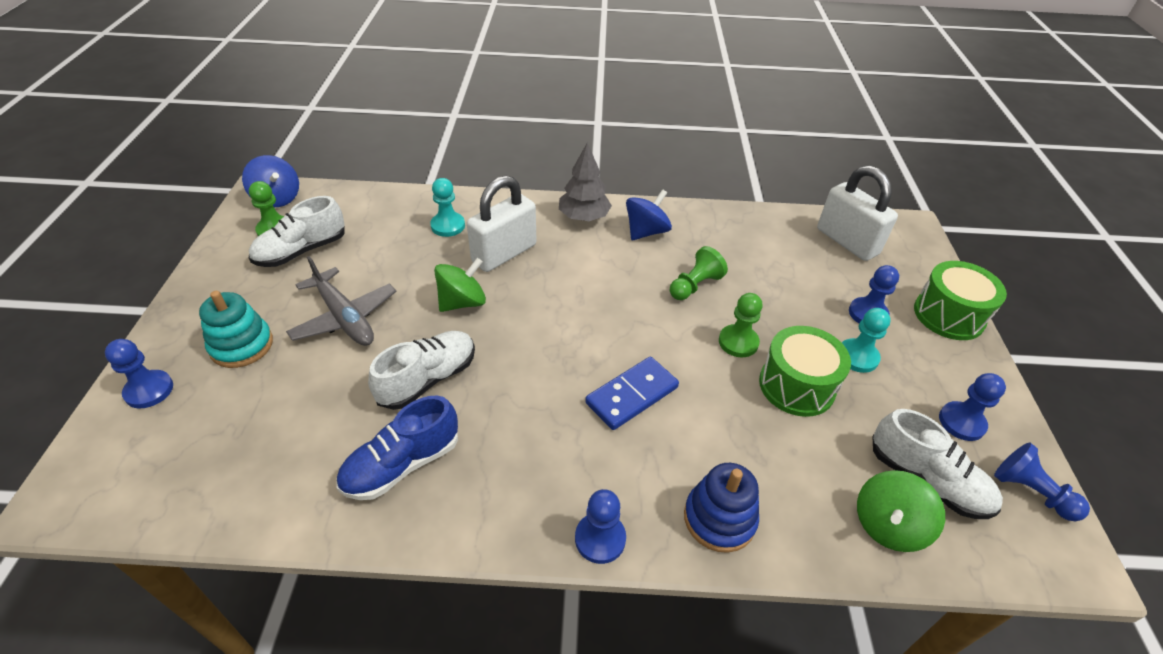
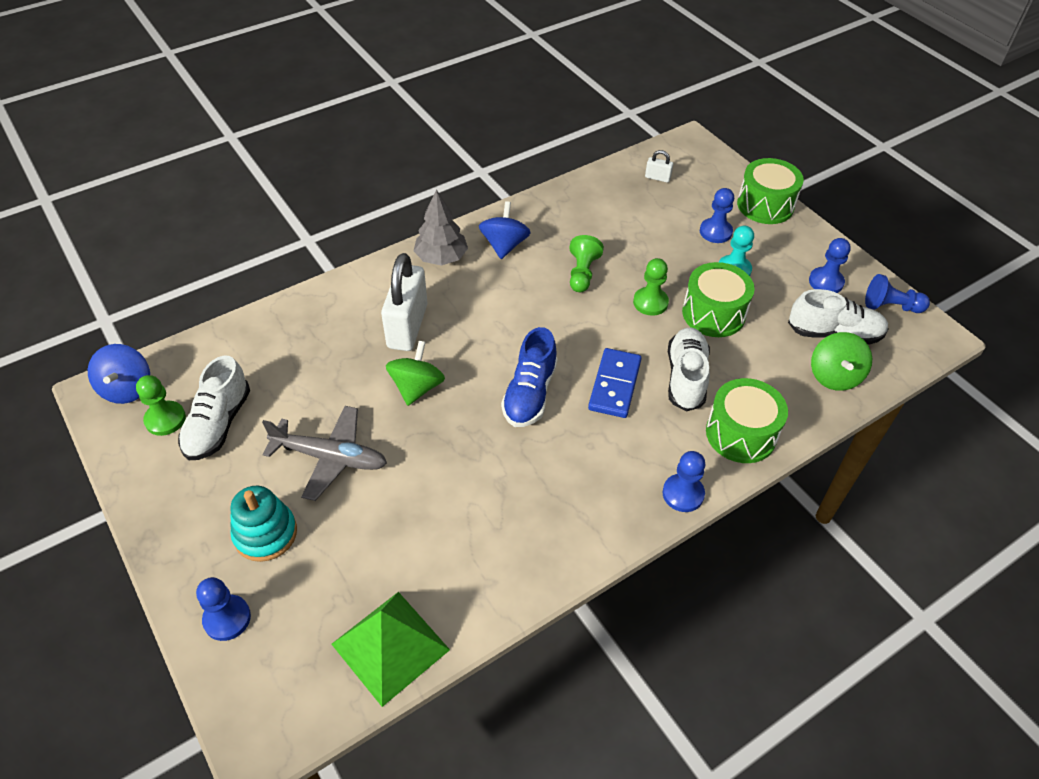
camera: 35 degrees left, 5 degrees up
(219, 495) = (390, 646): none -> green pyramid
(277, 198) = (127, 388): blue spinning top -> blue spinning top turned 75 degrees clockwise
(402, 465) = (504, 535): blue shoe -> blue shoe (530, 394)
(428, 379) = (456, 463): white shoe -> white shoe (685, 377)
(448, 226) = (330, 327): turquoise pawn -> none
(719, 518) = (741, 434): blue stacking toy -> green drum
(847, 241) = (657, 178): white padlock -> white padlock, size x0.43

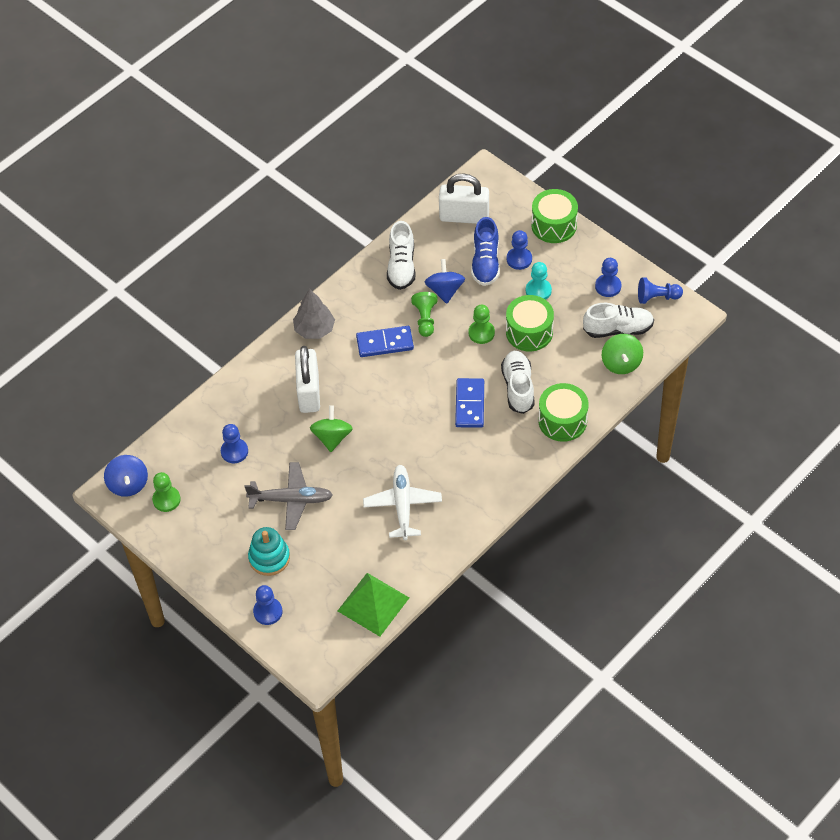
camera: 10 degrees left, 5 degrees up
(218, 424) = (205, 495): white shoe -> white shoe (401, 266)
(483, 501) = (402, 505): none -> white plane
(504, 245) = (359, 307): blue spinning top -> blue spinning top (445, 290)
(523, 290) = (385, 343): none -> blue domino
(530, 394) = (412, 424): blue shoe -> blue shoe (485, 262)
(657, 178) = (464, 216): white padlock -> white padlock, size x2.35
(683, 494) = (531, 471): blue pawn -> blue pawn (234, 451)

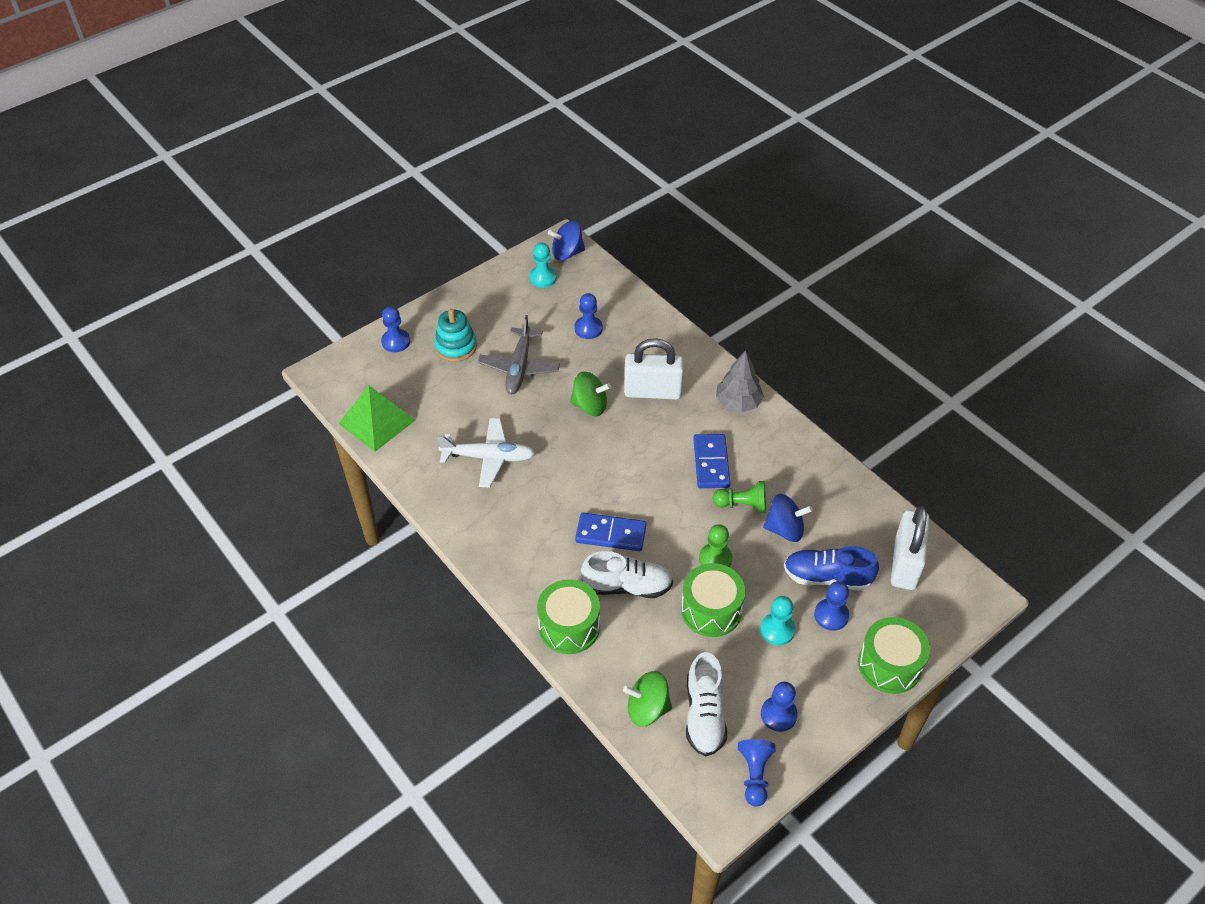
camera: 95 degrees right, 5 degrees down
(166, 500) = (543, 278): green pawn -> turquoise pawn
(401, 266) = (825, 490): white shoe -> none

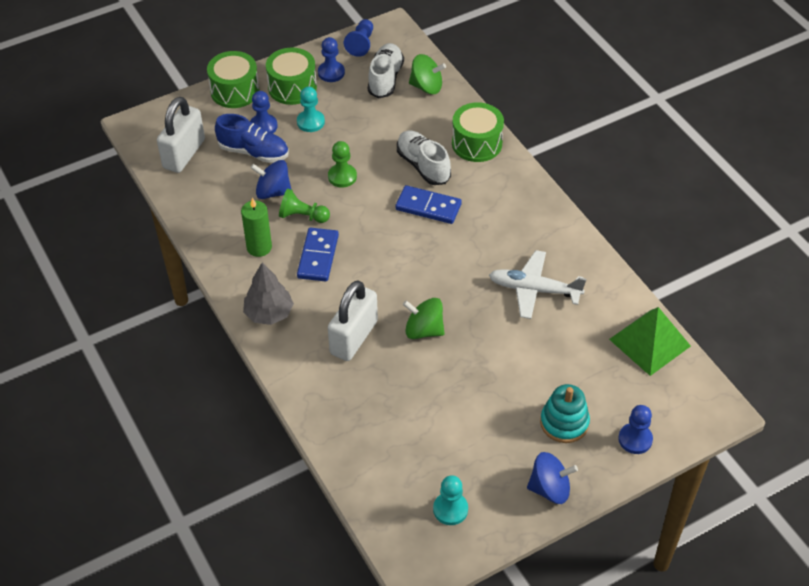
camera: 170 degrees left, 0 degrees up
(519, 367) = (493, 386): grey plane -> none
(567, 253) = (413, 546): blue spinning top -> blue spinning top (550, 489)
(588, 328) = (407, 426): blue pawn -> none
(627, 586) = (423, 166): white shoe -> white shoe turned 45 degrees clockwise
(652, 391) = (354, 337): white padlock -> white padlock turned 75 degrees counterclockwise
(711, 610) = (358, 141): green drum -> green drum (292, 87)
(773, 465) = (259, 247): none -> green candle

